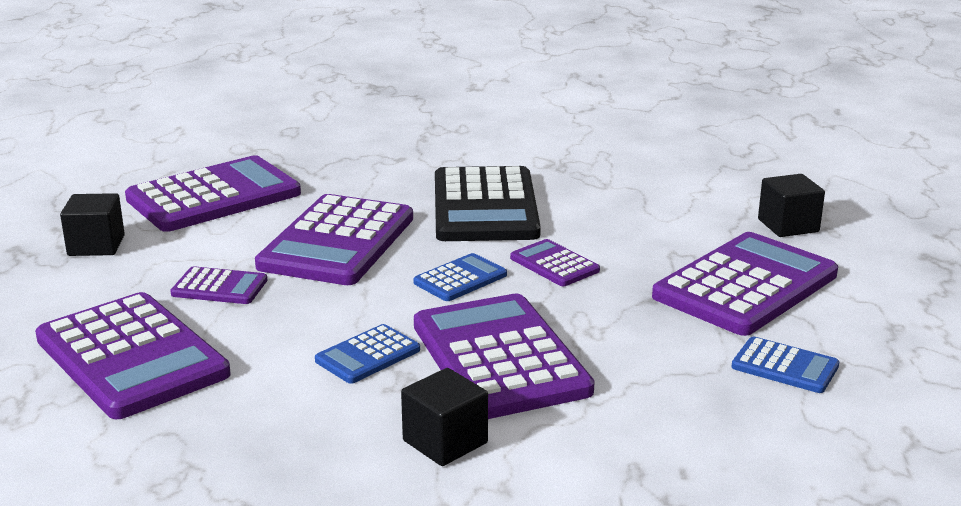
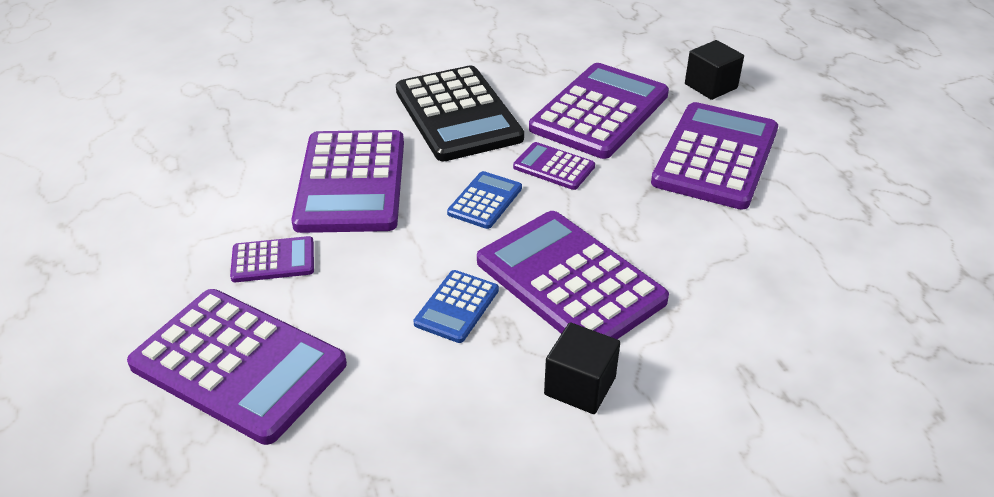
camera: 20 degrees left, 15 degrees up
(96, 245) = (119, 237): black cube -> none
(214, 196) = (201, 152): purple calculator -> purple calculator (600, 112)
(785, 366) = (792, 234): blue calculator -> none

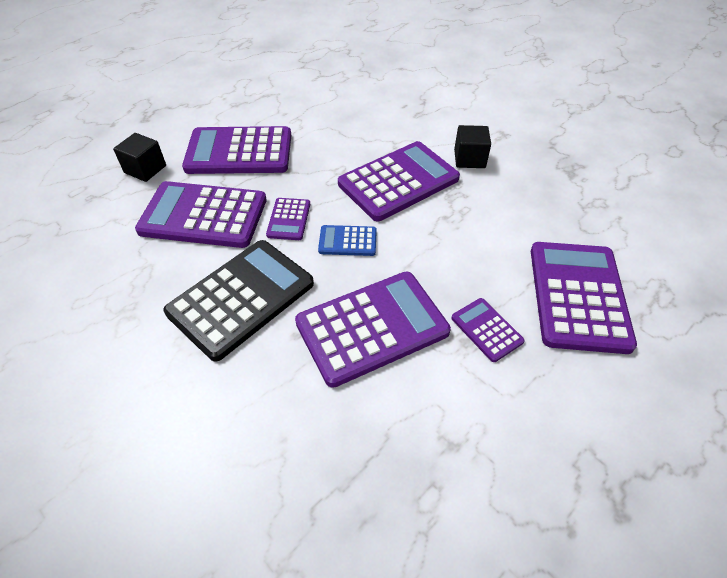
camera: 115 degrees left, 10 degrees up
(457, 307) = (454, 219): blue calculator -> none
(570, 281) = (398, 181): purple calculator -> purple calculator turned 150 degrees counterclockwise

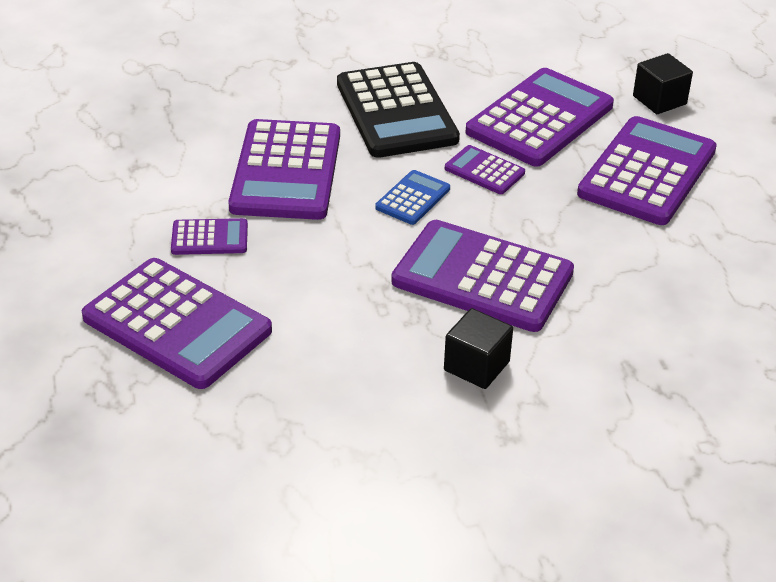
camera: 120 degrees right, 10 degrees down
(398, 181) = (482, 277): purple calculator -> purple calculator turned 120 degrees clockwise

